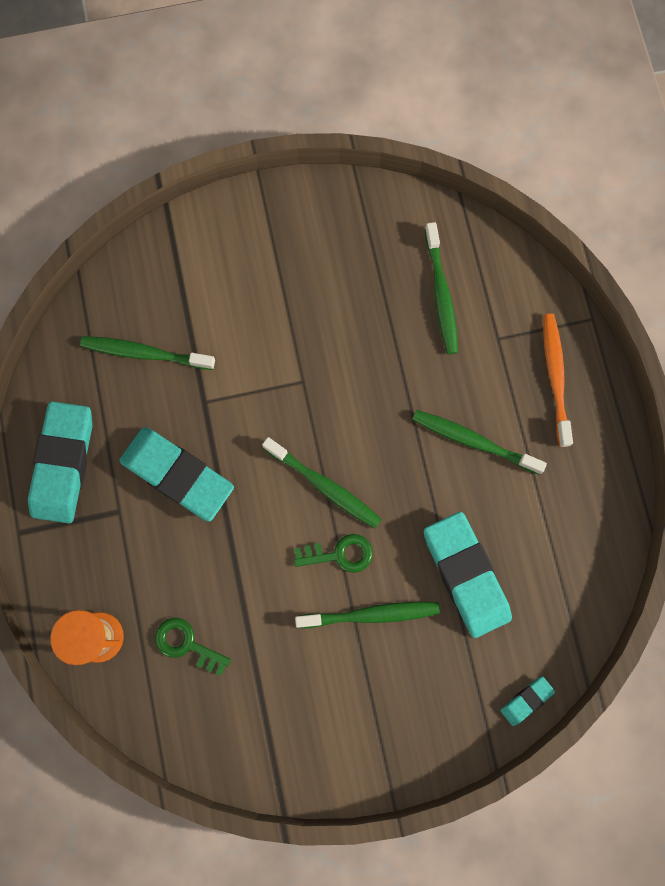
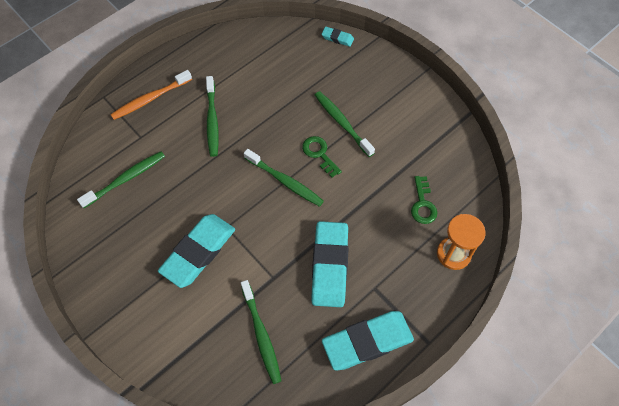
camera: 120 degrees left, 15 degrees down
(324, 486) = (285, 181): green toothbrush -> green toothbrush turned 120 degrees clockwise
(466, 575) = (291, 90): turquoise eraser -> turquoise eraser (198, 252)

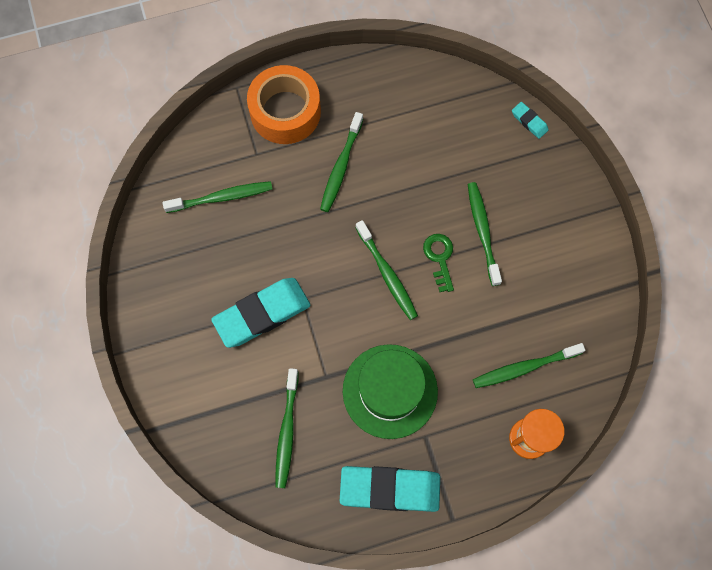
camera: 25 degrees right, 10 degrees up
(150, 99) = (285, 112): orange toothbrush -> orange tape
(329, 266) = (390, 391): turquoise eraser -> green hat
(423, 204) = (524, 367): green key -> green toothbrush

